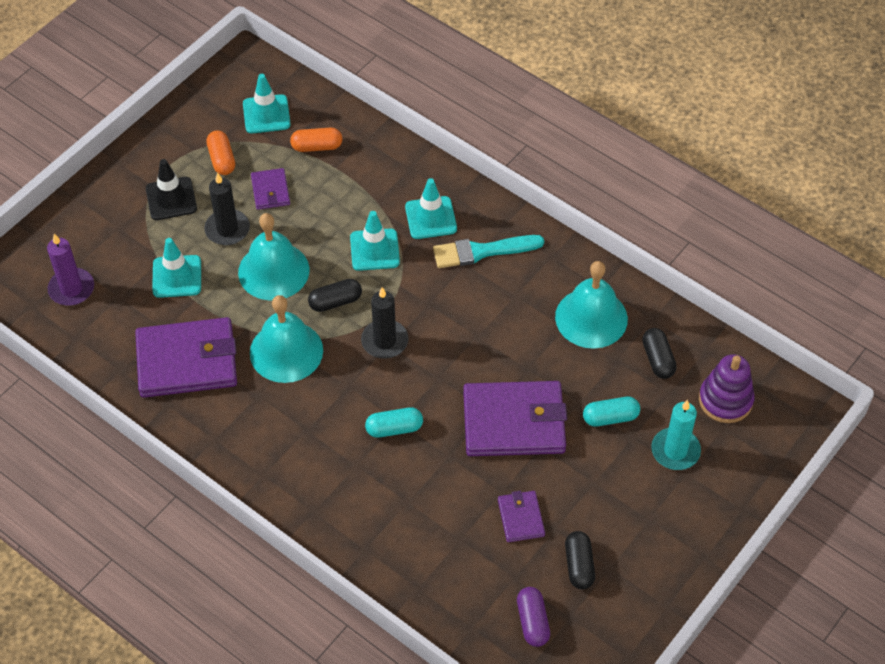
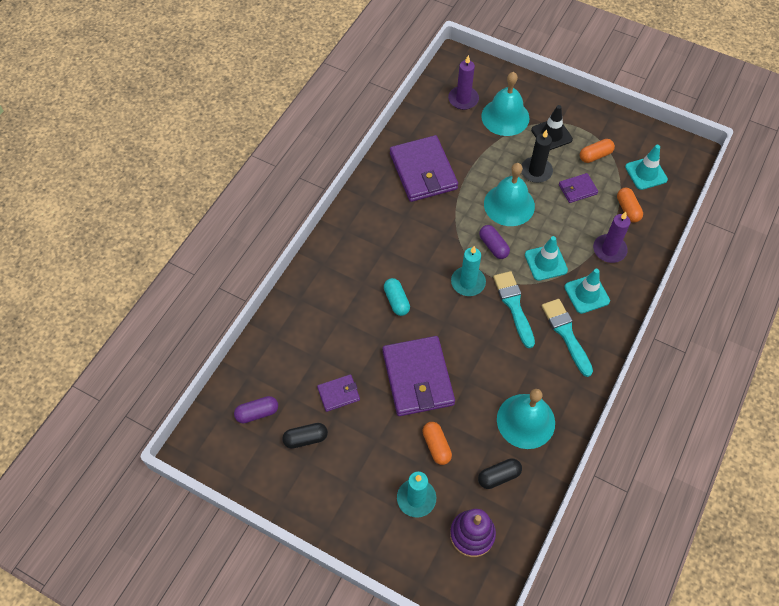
camera: 80 degrees right, 5 degrees up
(177, 276) = (488, 151): turquoise traffic cone -> none
(286, 351) = (444, 225): turquoise bell -> turquoise bell (505, 117)
(335, 301) = (493, 246): black capsule -> purple capsule
(372, 180) = (609, 250): none -> purple candle
(384, 341) = (468, 282): black candle -> turquoise candle
(430, 297) = (513, 305): none -> turquoise brush
(610, 417) = (436, 446): turquoise capsule -> orange capsule

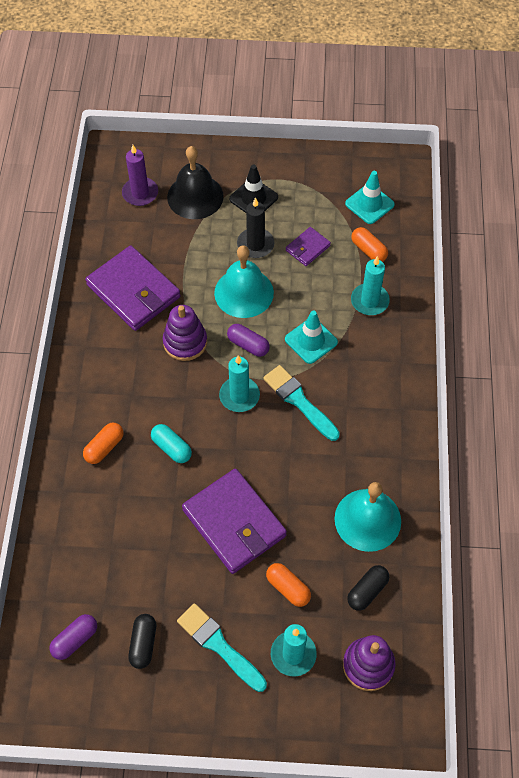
camera: 25 degrees left, 0 degrees up
(305, 438) = (143, 644): black capsule -> black capsule turned 45 degrees counterclockwise
(338, 394) = (156, 578): purple wallet -> none
(444, 225) = (185, 342): none -> purple stacking toy
(505, 117) = (195, 196): turquoise bell -> black bell
(566, 334) = (366, 409): turquoise brush -> turquoise brush (219, 645)
(586, 294) = (368, 358): turquoise traffic cone -> none
(595, 155) = (309, 204): orange capsule -> orange capsule (104, 447)
(609, 250) = (369, 301): purple candle -> turquoise candle

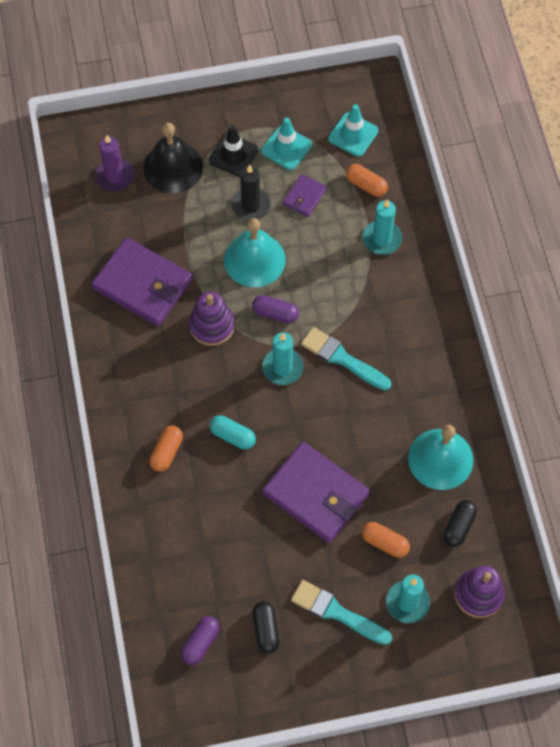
camera: 15 degrees left, 5 degrees up
(311, 341) = (336, 294): turquoise traffic cone -> turquoise traffic cone (286, 148)

